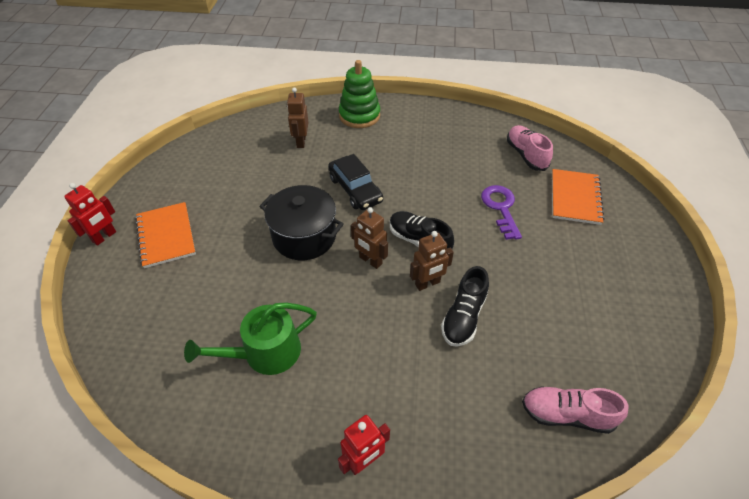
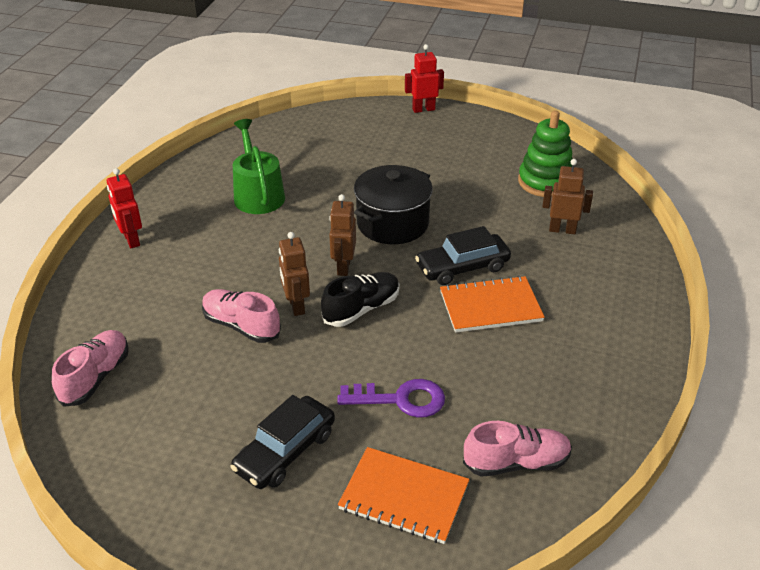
camera: 100 degrees right, 10 degrees down
(104, 237) = (423, 109): red robot -> red robot turned 120 degrees clockwise
(166, 236) = (416, 140): orange notebook -> orange notebook (490, 306)
(359, 115) = (623, 287): green stacking toy -> green stacking toy (545, 182)
(370, 260) = (343, 267): brown robot -> brown robot turned 45 degrees counterclockwise
(463, 317) = (241, 326): black shoe -> pink shoe
(573, 260) = (285, 451): none -> black car

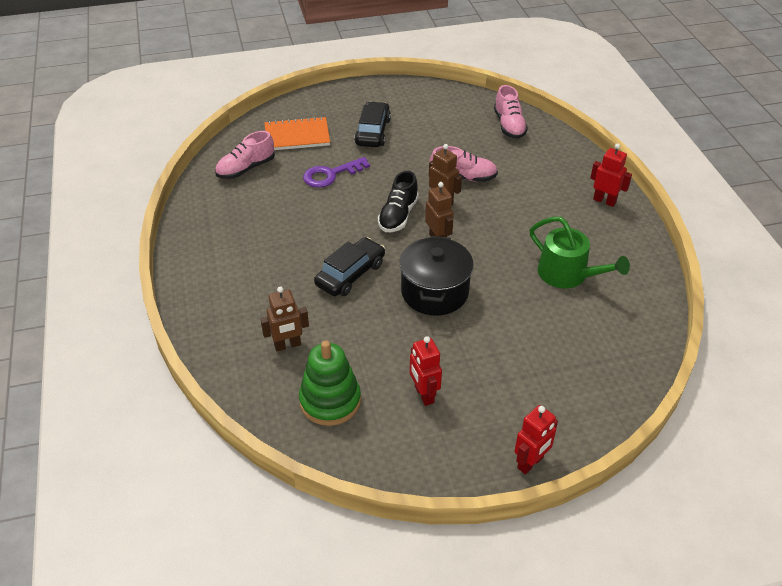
camera: 150 degrees right, 5 degrees up
(466, 162) = (424, 394): none -> red robot
(490, 306) = (310, 251): orange notebook -> none

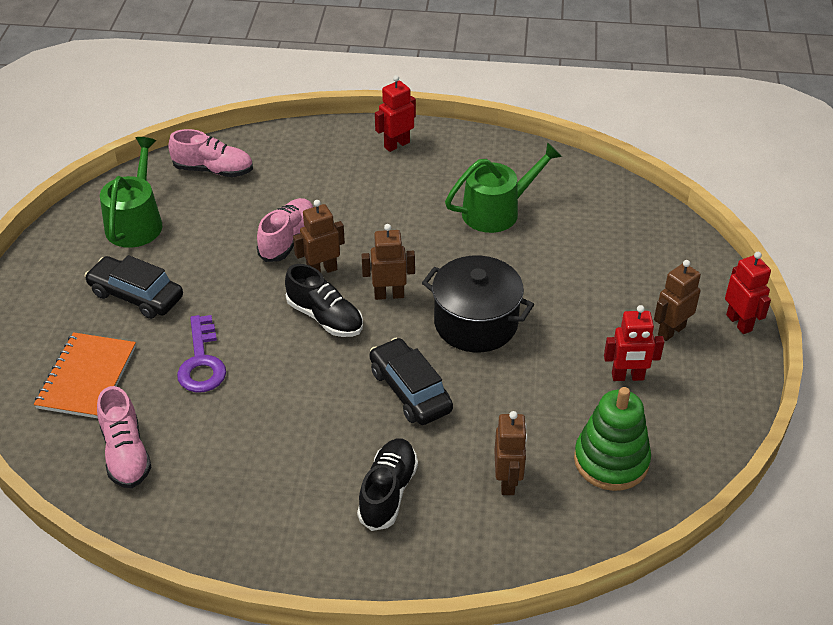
camera: 70 degrees left, 0 degrees up
(256, 287) = (388, 492): none -> black shoe
(437, 111) = (136, 222): none -> green watering can
(492, 414) = (671, 331): none -> brown robot

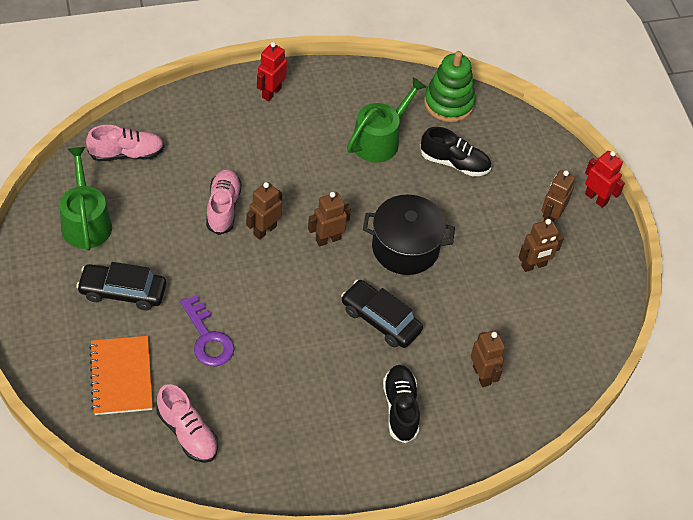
camera: 25 degrees left, 10 degrees up
(325, 317) = (287, 273): black shoe -> black shoe (454, 163)
(611, 461) = (547, 338): green stacking toy -> green stacking toy (448, 103)
(627, 377) = (533, 265): red robot -> brown robot

